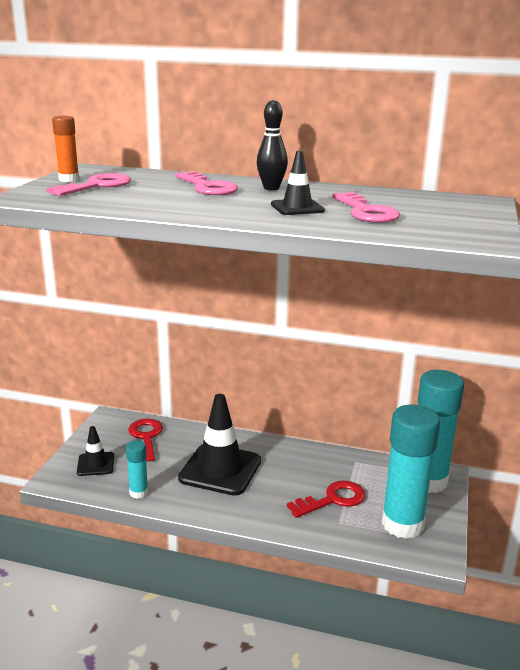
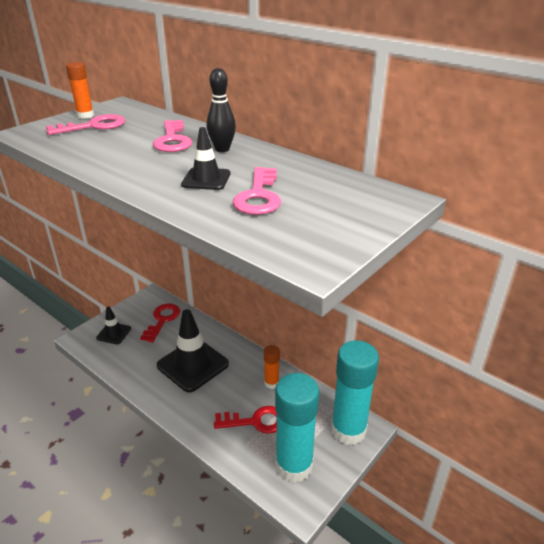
camera: 25 degrees right, 10 degrees up
(138, 492) = (123, 367): turquoise glue stick -> none
(320, 463) = (271, 383): none -> orange glue stick

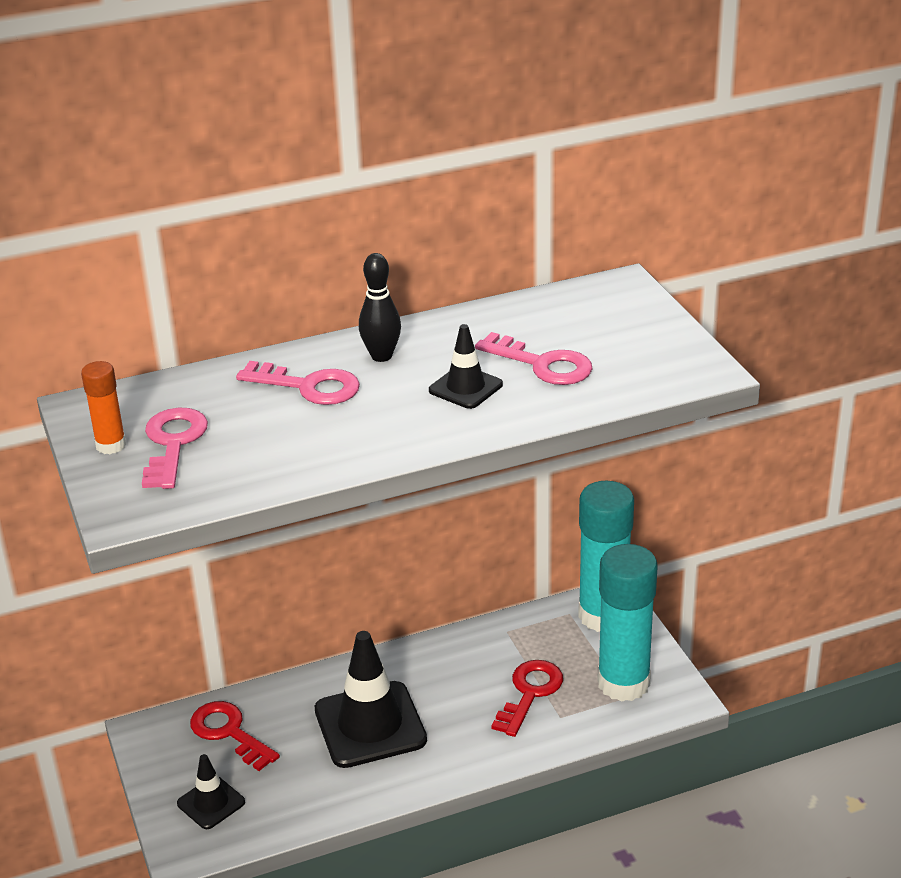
camera: 60 degrees left, 0 degrees up
(271, 383) = (472, 654): orange glue stick -> none

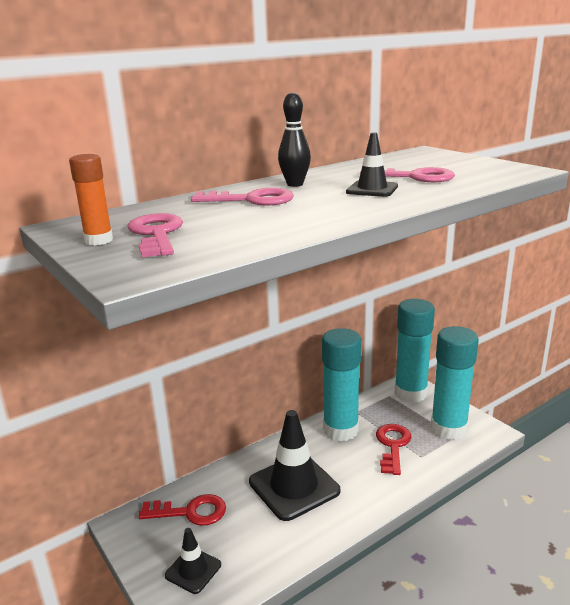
camera: 15 degrees left, 10 degrees down
(229, 733) = (190, 512): red key -> red key turned 150 degrees clockwise
(470, 656) = (341, 430): none -> turquoise glue stick

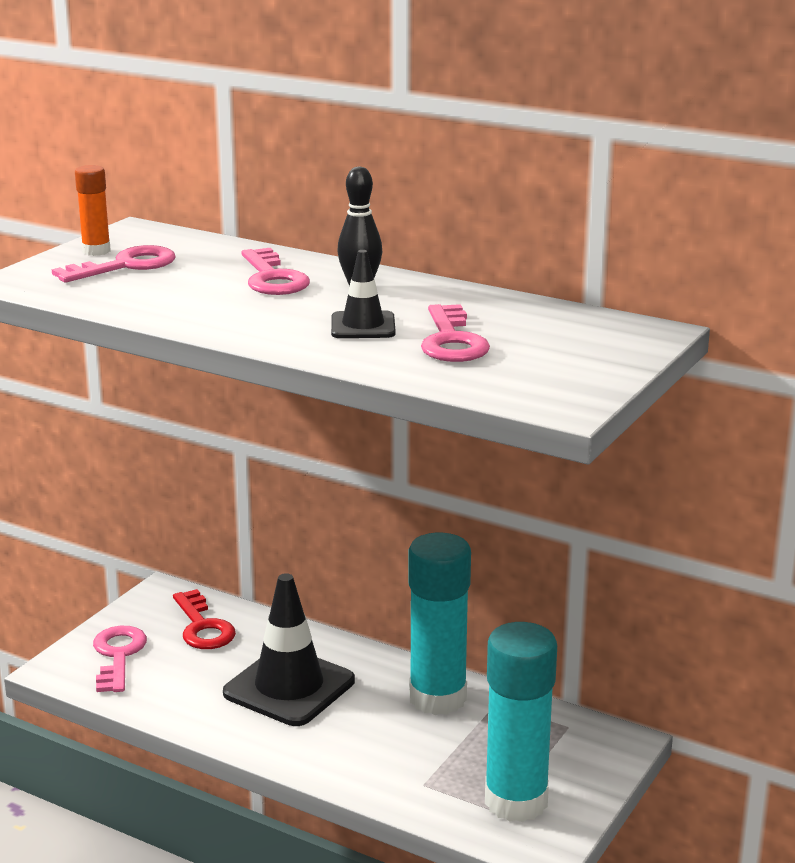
camera: 65 degrees right, 0 degrees up
(193, 570) = (118, 656): black traffic cone -> pink key
(393, 446) = (431, 752): red key -> none
(410, 393) = (592, 747): turquoise glue stick -> none

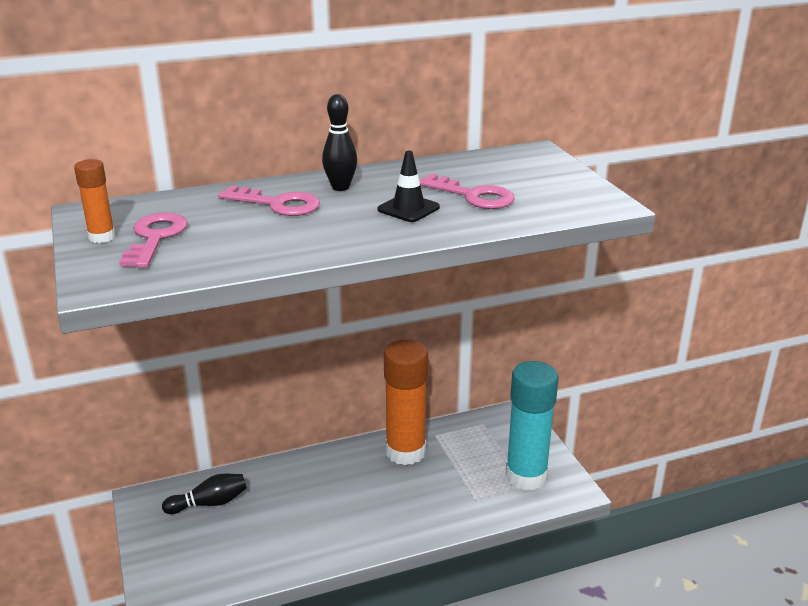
camera: 50 degrees left, 5 degrees up
(118, 656) = (186, 559): pink key -> none
(203, 627) = (209, 503): red key -> black bowling pin
(289, 687) = (323, 501): black traffic cone -> none
(437, 698) = (405, 452): turquoise glue stick -> orange glue stick

